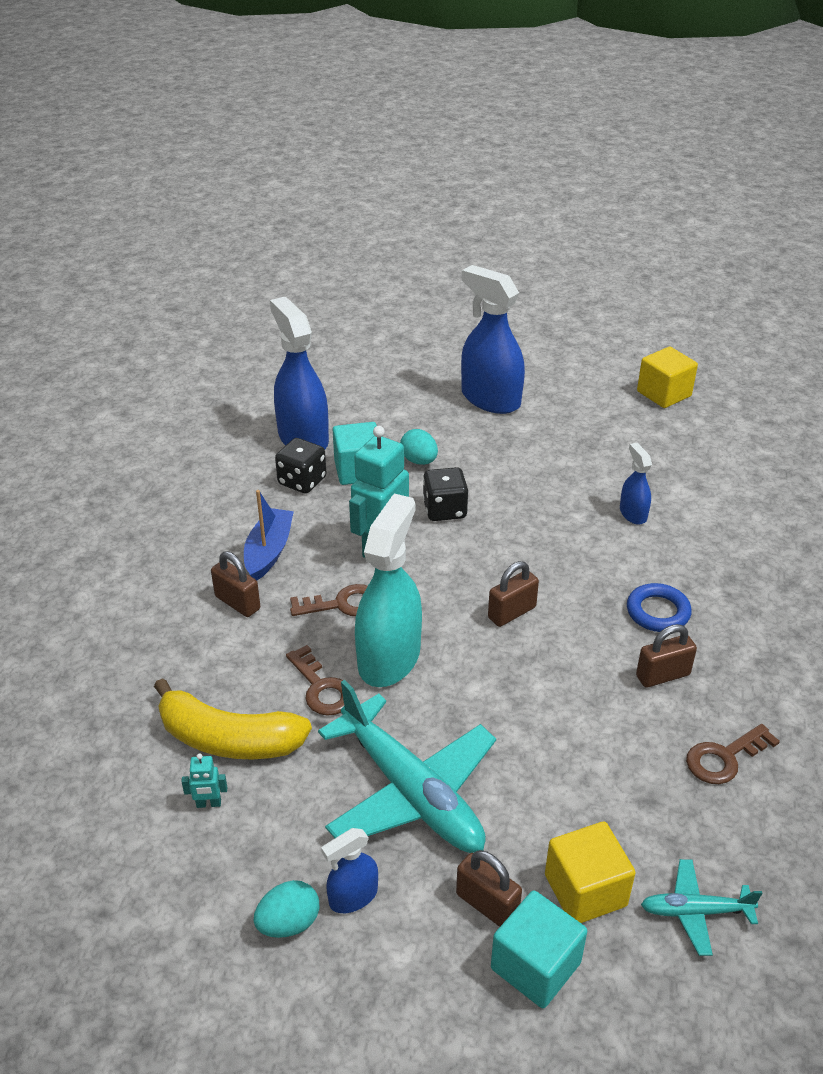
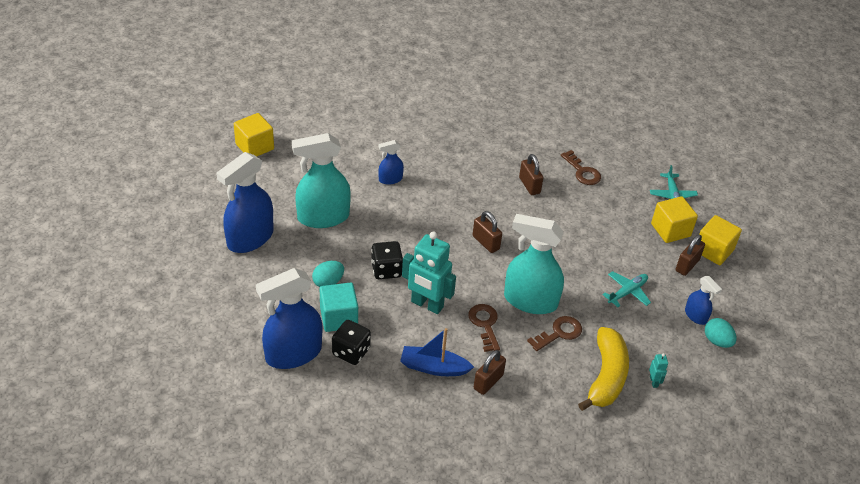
camera: 95 degrees left, 5 degrees up
(411, 791) = (627, 292): turquoise plane -> turquoise plane, size x0.48
(535, 965) = (713, 250): turquoise cube -> yellow cube
(539, 453) = (323, 217): none -> turquoise spray bottle
(657, 612) = (480, 180): blue ring -> none

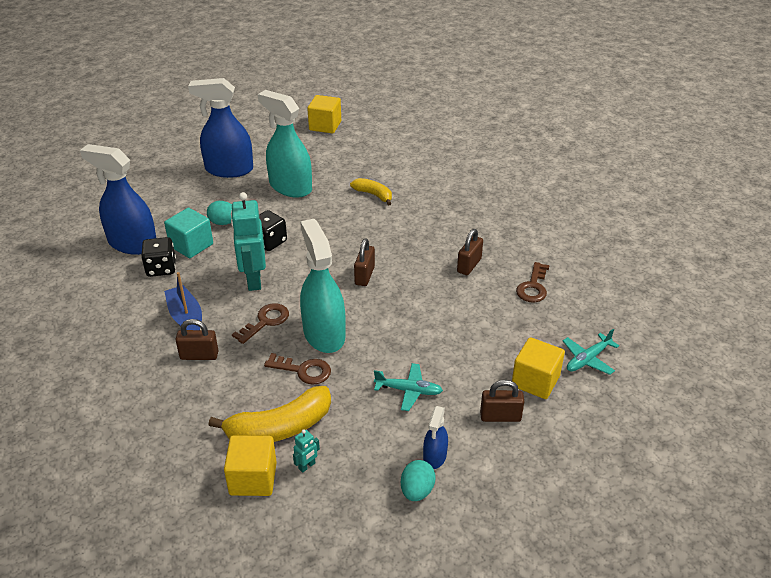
camera: 55 degrees right, 5 degrees down
(390, 179) = (373, 195): blue spray bottle -> yellow banana
(713, 250) = (548, 427): yellow cube -> yellow cube (253, 478)

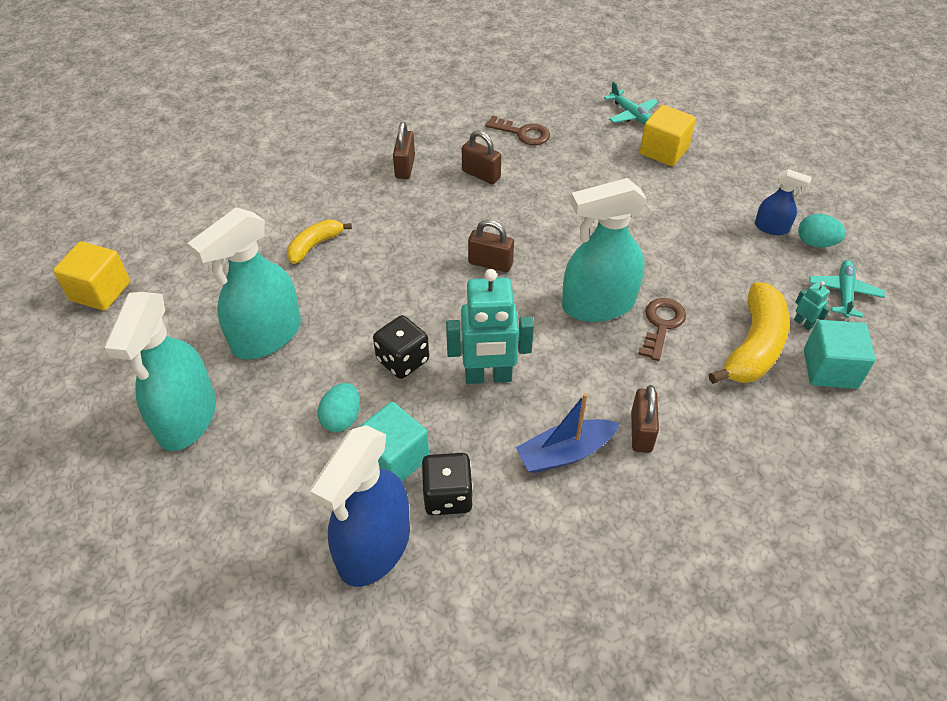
camera: 85 degrees left, 10 degrees up
(229, 169) = (187, 418): blue spray bottle -> turquoise spray bottle
(253, 478) = (830, 369): yellow cube -> turquoise cube
(265, 321) = (575, 362): brown key -> none
(280, 428) = (753, 346): yellow banana -> yellow banana turned 45 degrees clockwise
(408, 390) = (685, 239): turquoise plane -> turquoise plane (844, 293)
(500, 416) = (713, 179): brown padlock -> brown padlock (405, 167)

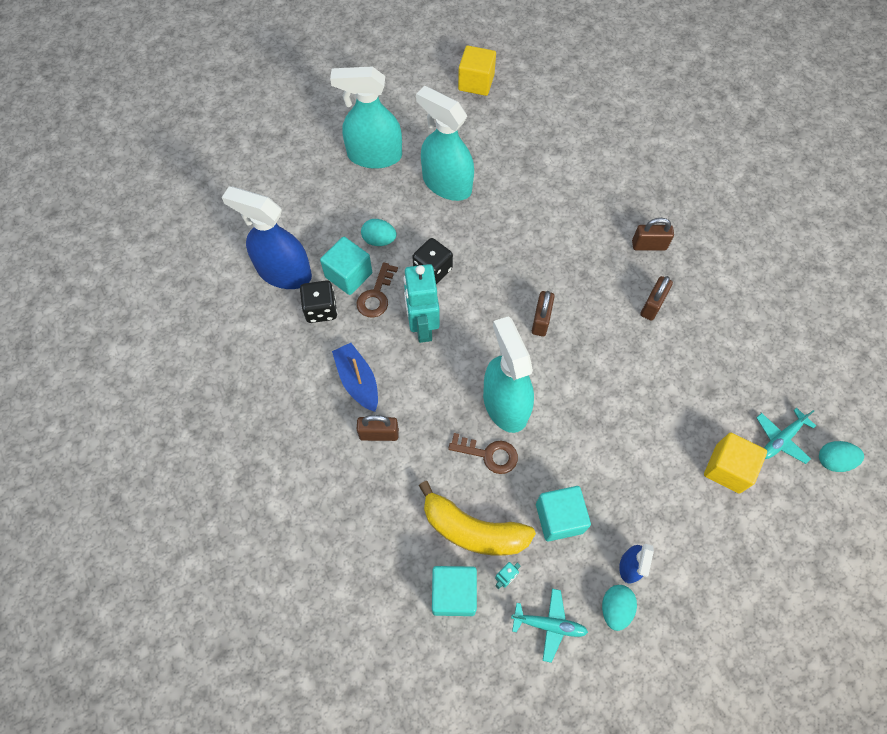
camera: 85 degrees right, 15 degrees up
(315, 245) = (541, 196): yellow banana -> none
(523, 133) = (722, 337): brown key -> brown key (376, 295)
(651, 90) = (833, 460): none -> turquoise egg
(729, 273) = (559, 518): none -> turquoise cube

